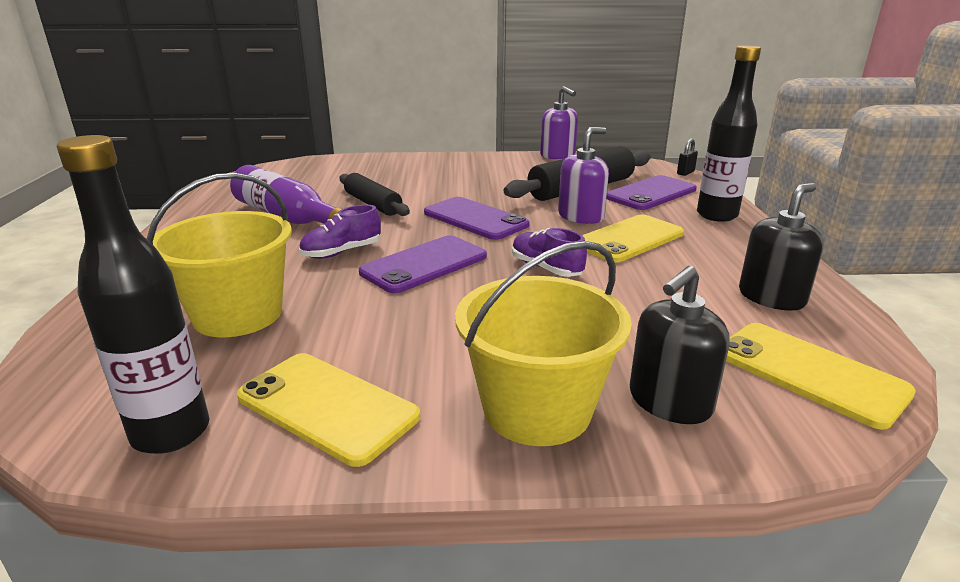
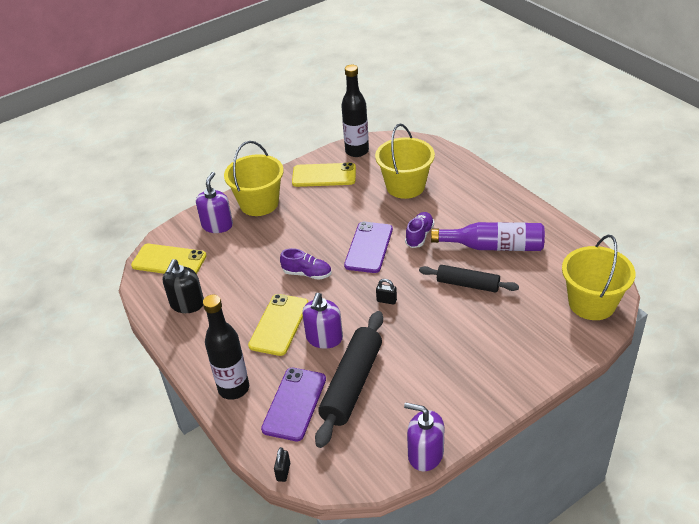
camera: 150 degrees right, 15 degrees up
(300, 168) = (591, 303): none -> yellow bucket
(475, 219) = (386, 300): purple phone -> black padlock
(669, 402) = (217, 225): black soap dispenser -> purple soap dispenser

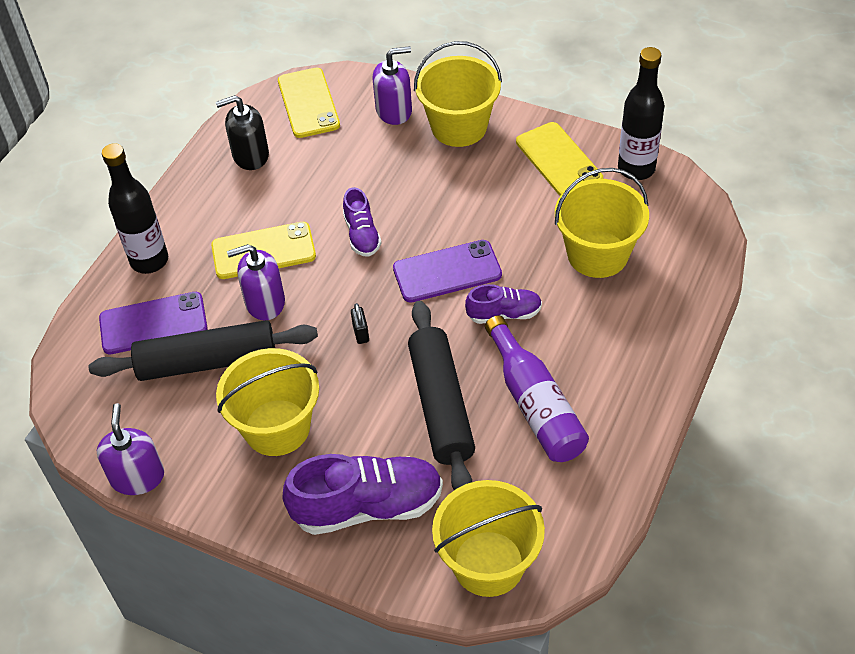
camera: 60 degrees right, 10 degrees up
(283, 472) = (58, 359): black padlock -> none
(433, 365) = (277, 427): none -> yellow bucket
(467, 284) = (441, 405): black rolling pin -> black rolling pin, size x1.57
(522, 342) = (367, 506): none -> purple shoe

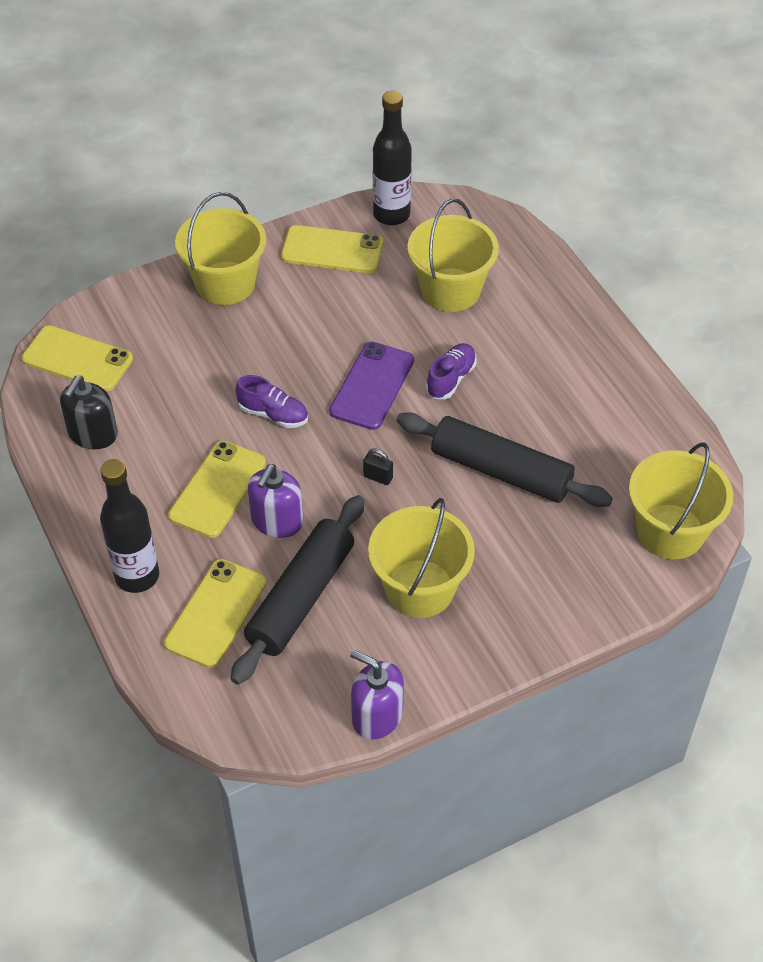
camera: 55 degrees left, 0 degrees up
(153, 323) = (216, 613): purple phone -> yellow phone
(367, 506) = (553, 574): purple shoe -> none
(394, 111) = (157, 311): purple soap dispenser -> none
(535, 404) = (555, 415): purple bottle -> none

